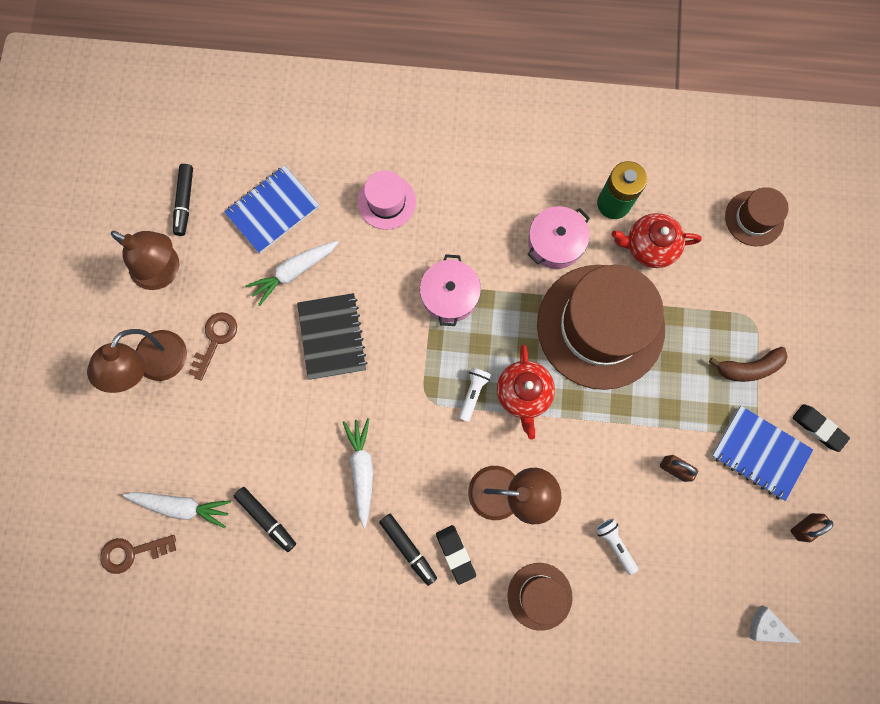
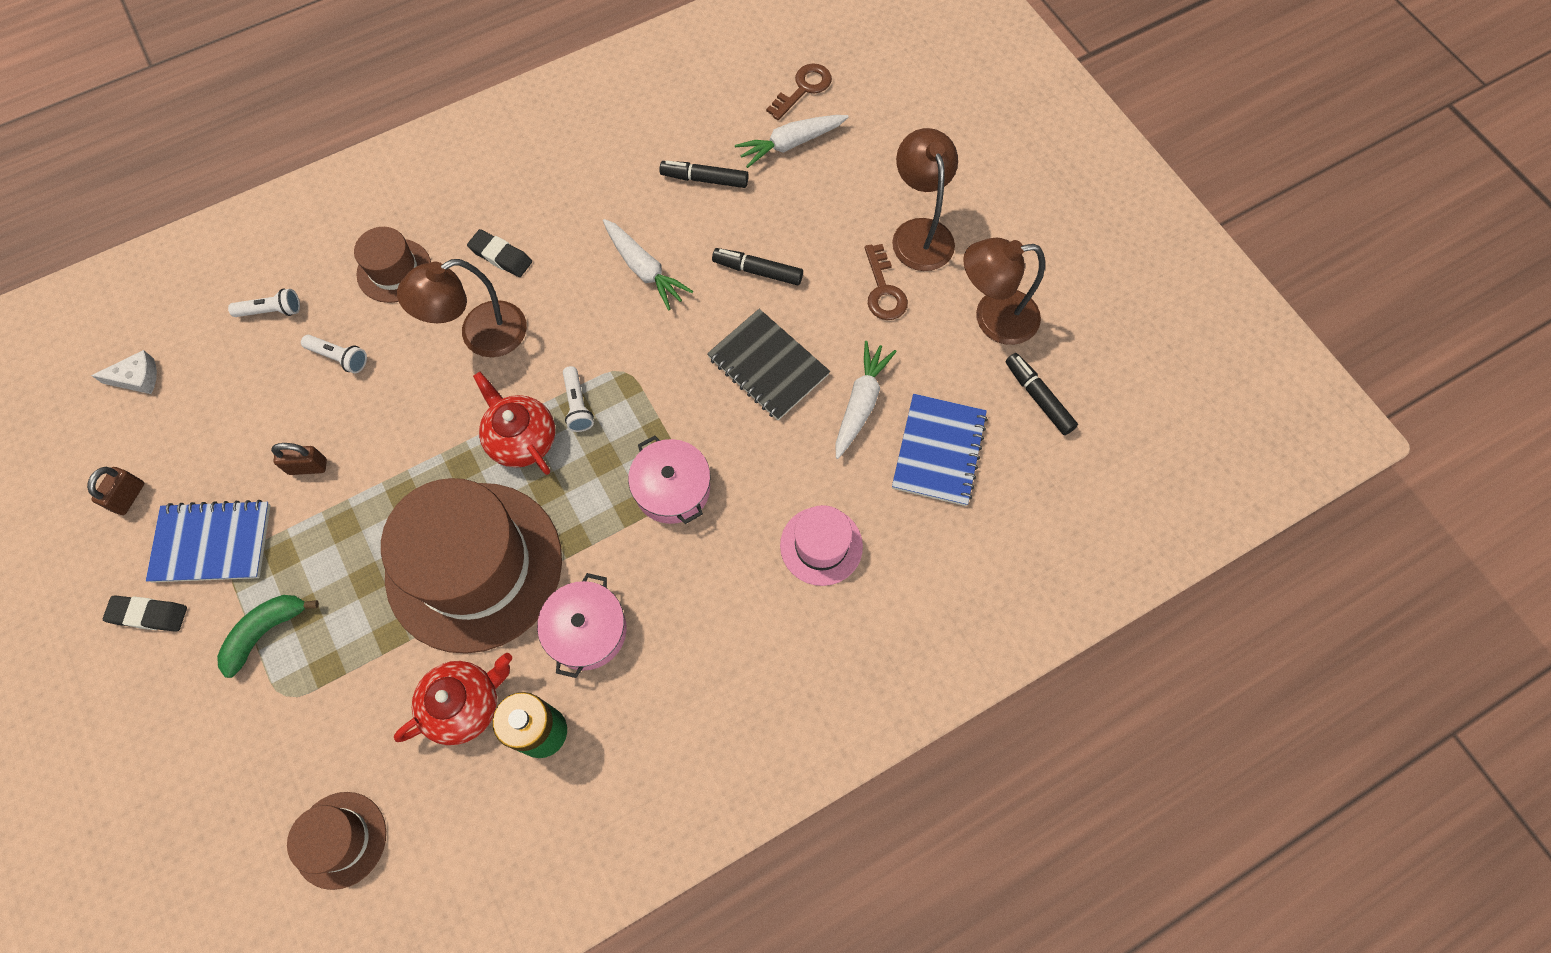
camera: 145 degrees right, 10 degrees down
(408, 548) = (551, 234): black marker -> black marker (758, 271)
(646, 621) = (271, 311): none -> white flashlight
(748, 368) = (265, 632): brown banana -> green banana

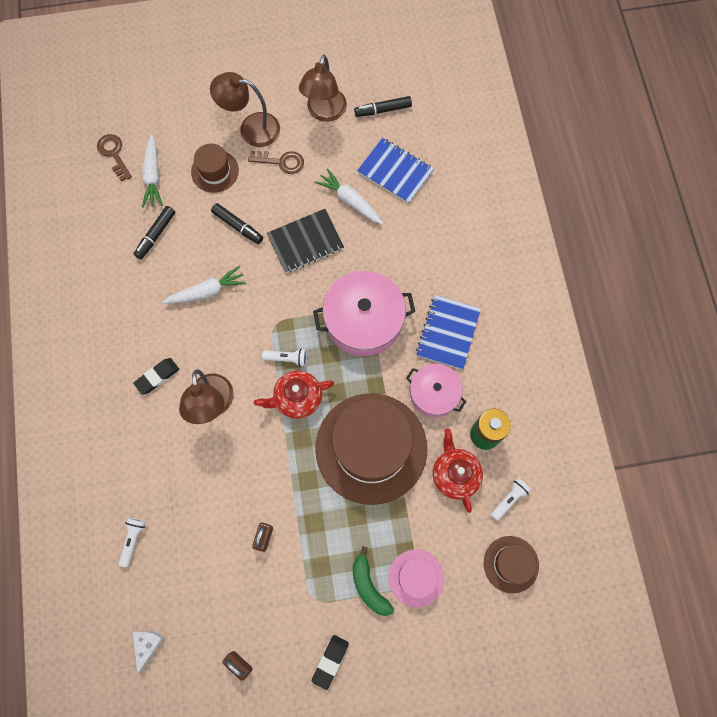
camera: 70 degrees left, 5 degrees up
(212, 543) = (295, 611): blue notebook -> blue notebook (448, 333)
(339, 357) = (190, 500): white flashlight -> white flashlight (509, 499)
(394, 270) = (137, 449): brown hat -> brown hat (215, 171)
(672, 488) = (364, 320): pink pot -> pink pot, size x1.61
(758, 271) = (238, 226): black marker -> black marker turned 90 degrees counterclockwise
(821, 545) = (428, 252): pink hat -> pink hat (416, 578)

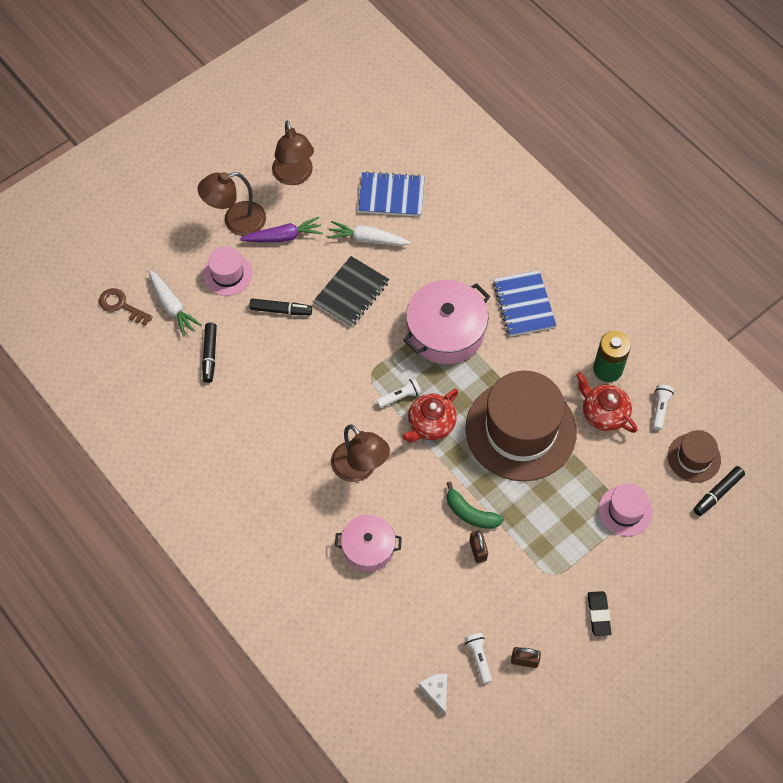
camera: 30 degrees left, 10 degrees down
(133, 540) = (365, 616): white flashlight -> white flashlight (479, 658)
(157, 377) = (294, 472): black eraser -> none
(207, 291) = (290, 378): white carrot -> none
(215, 171) = (227, 274): brown hat -> pink hat
(281, 162) = (283, 237): brown key -> purple carrot
(368, 586) = (591, 539): green banana -> green banana (470, 513)
(383, 110) = (346, 149): black marker -> black marker (717, 493)
(434, 394) = (544, 359): pink pot -> pink pot (368, 547)

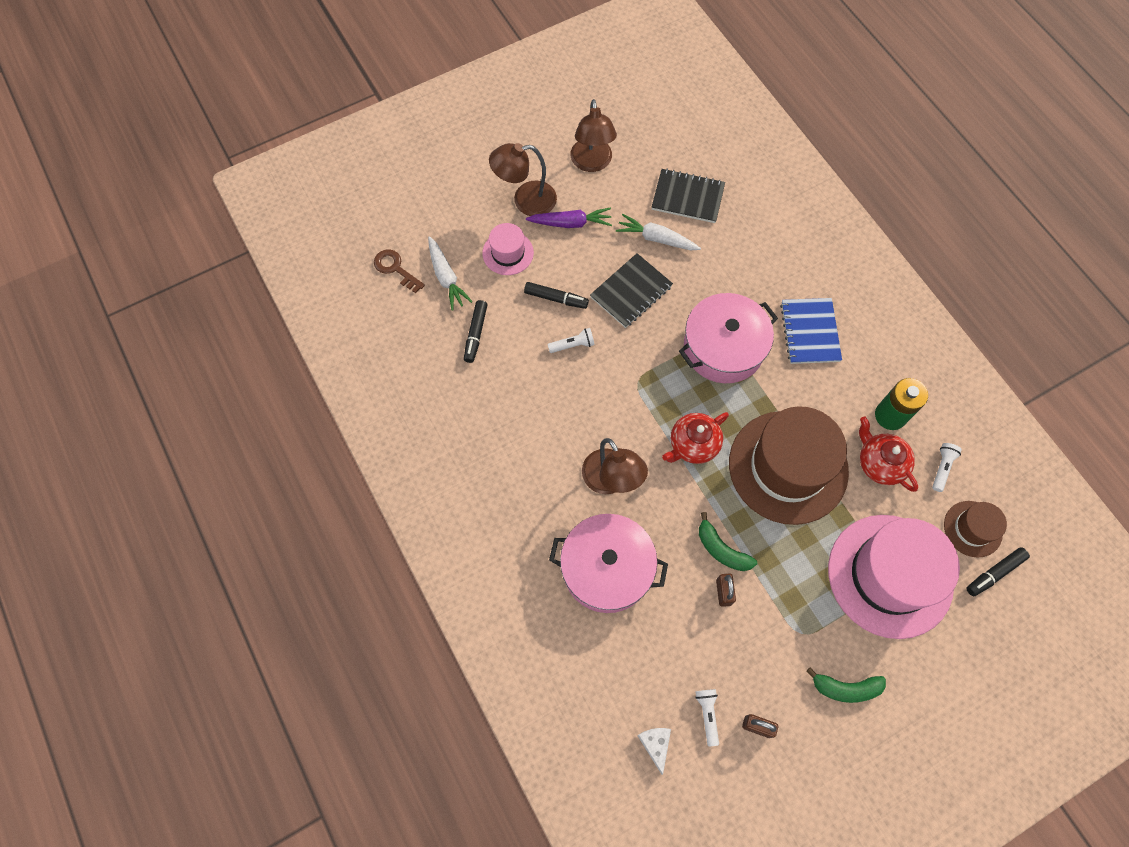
camera: 10 degrees right, 5 degrees up
(368, 547) = (607, 569): pink pot -> pink pot, size x1.61
(391, 196) = (687, 197): blue notebook -> black notebook
(400, 397) = (665, 410): white flashlight -> white flashlight (573, 345)
(598, 614) = (845, 688): black eraser -> green banana
(625, 511) = (890, 575): pink hat -> pink hat, size x2.11

